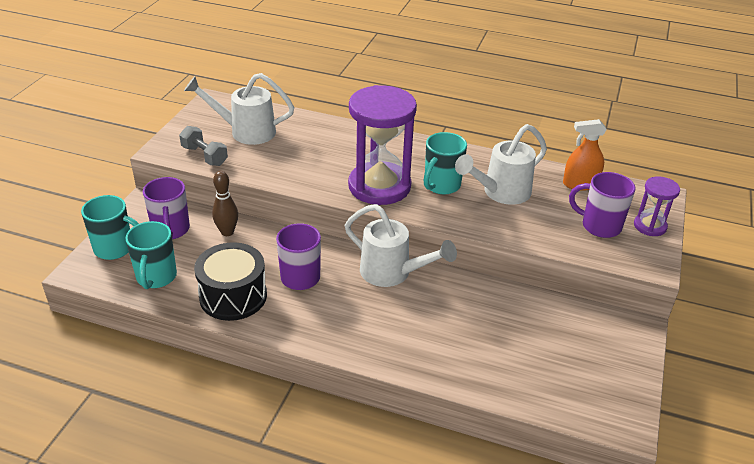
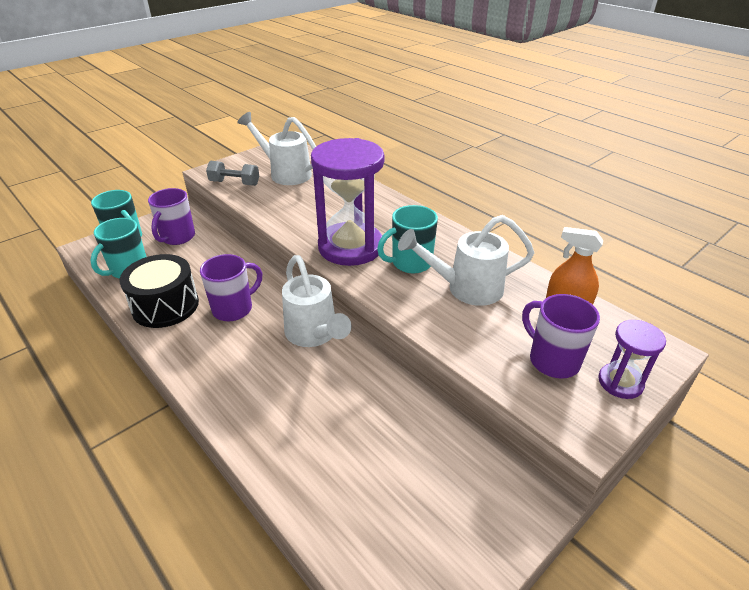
camera: 30 degrees right, 0 degrees up
(204, 156) = (234, 183): grey dumbbell -> grey dumbbell turned 60 degrees counterclockwise
(227, 232) = (215, 252): brown bowling pin -> none

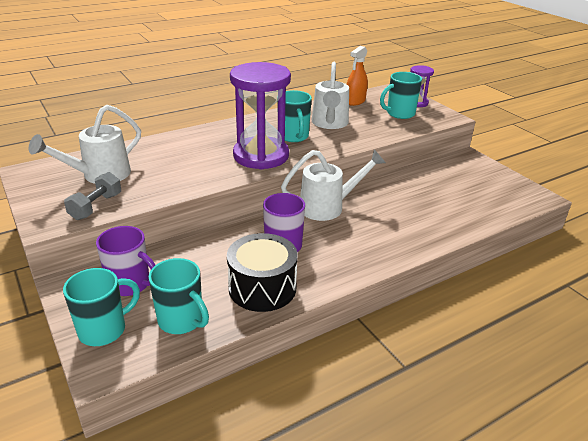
camera: 80 degrees left, 5 degrees down
(552, 360) = (399, 114): purple mug -> turquoise mug

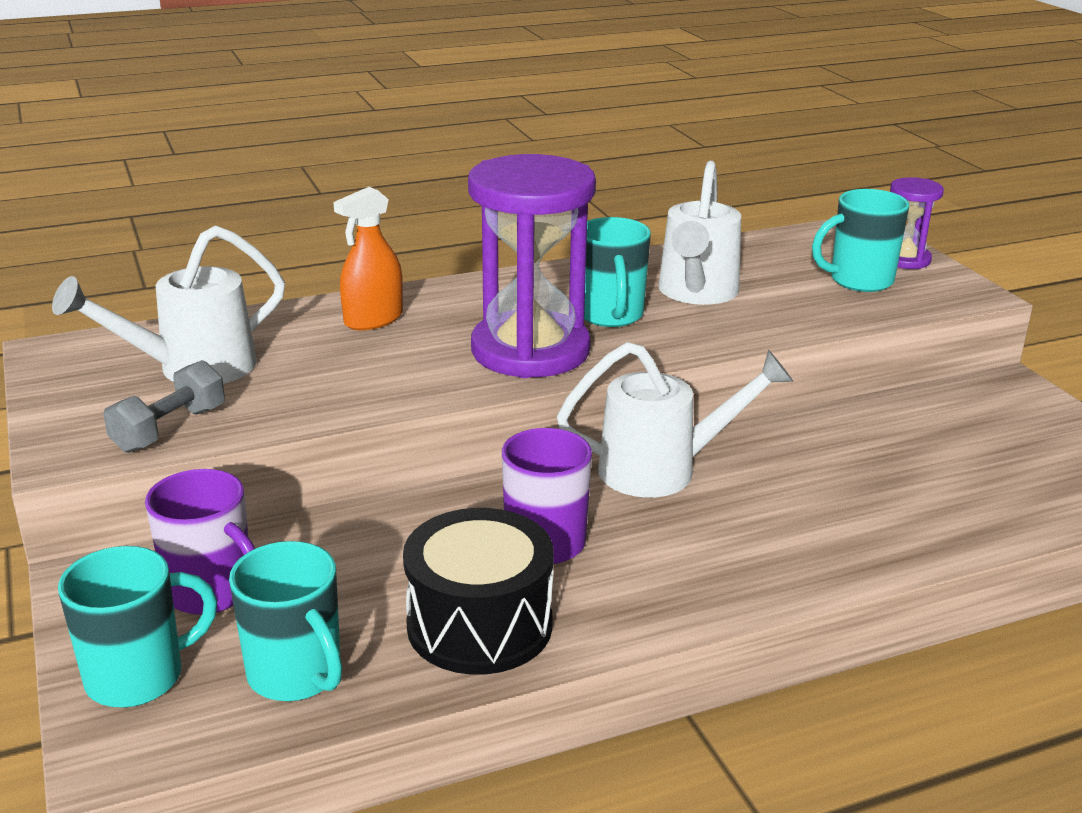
camera: 10 degrees right, 5 degrees down
(355, 101) = (766, 249): orange spray bottle -> orange spray bottle (373, 319)

